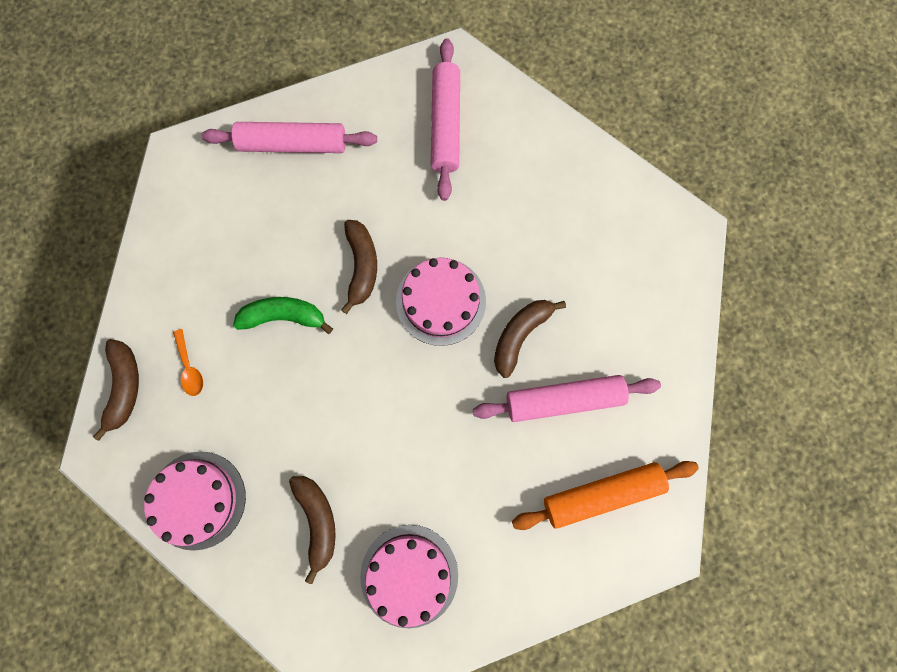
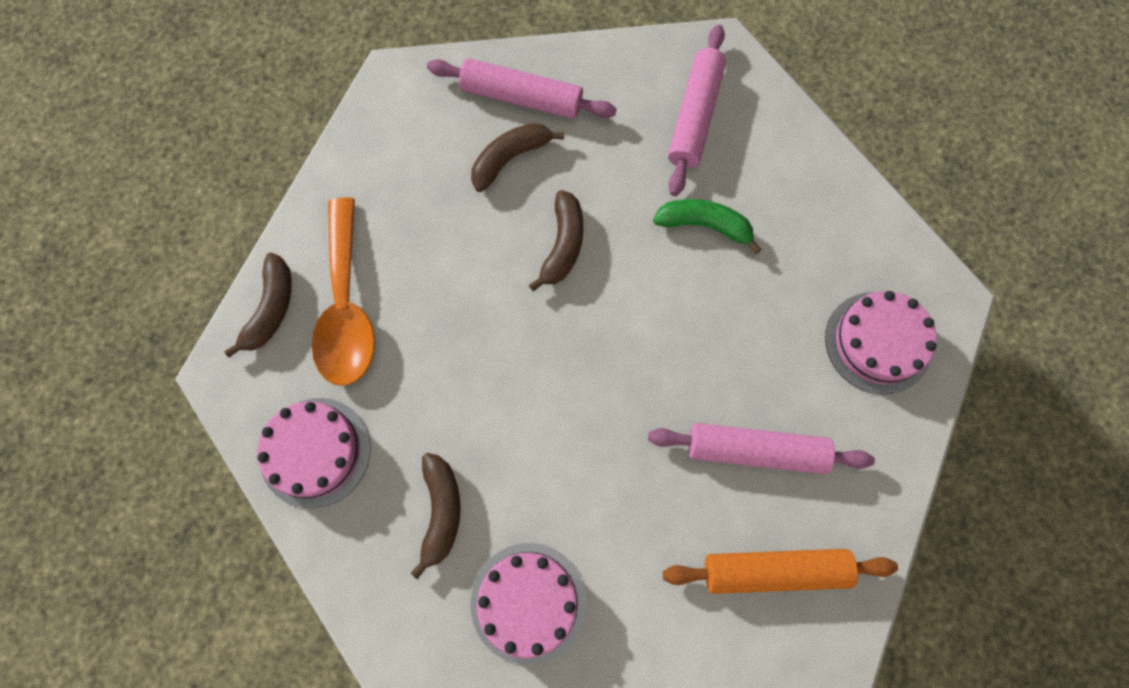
camera: 15 degrees right, 5 degrees down
(190, 367) = (346, 306): orange spoon -> orange spoon, size x2.49
(284, 316) = (463, 277): green banana -> green banana (704, 226)
(441, 301) = (641, 305): pink cake -> pink cake (878, 342)
(520, 335) = (722, 365): brown banana -> brown banana (510, 158)

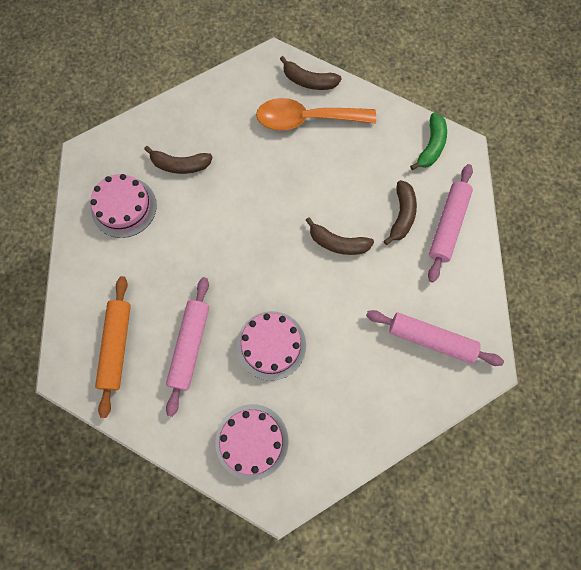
camera: 95 degrees right, 0 degrees up
(315, 452) = (222, 103): pink cake -> pink cake (271, 345)
(510, 158) = (401, 215): brown banana -> brown banana turned 45 degrees clockwise
(704, 226) = (346, 335): green banana -> green banana (431, 146)

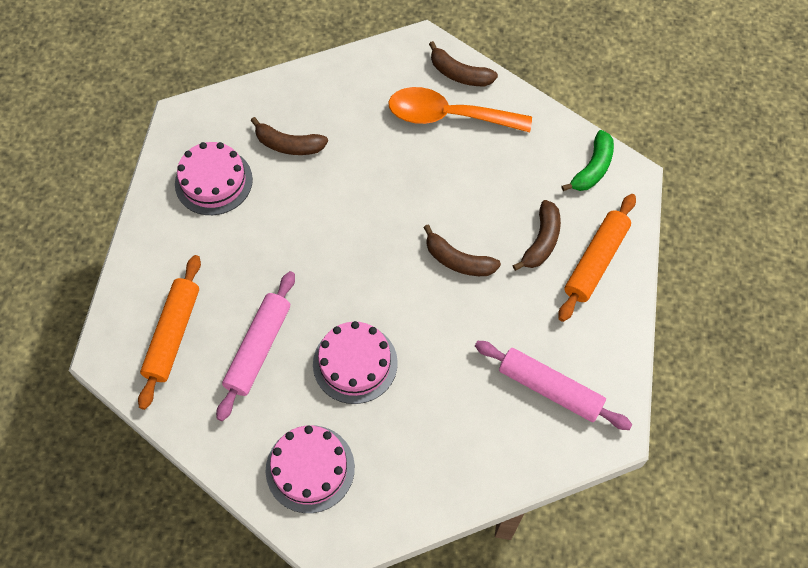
camera: 10 degrees right, 10 degrees down
(448, 225) = (596, 261): pink rolling pin -> orange rolling pin

